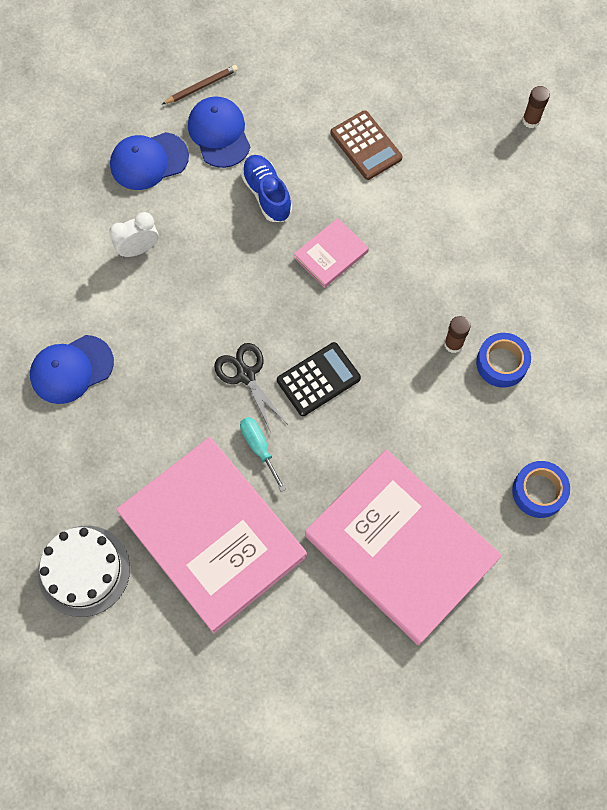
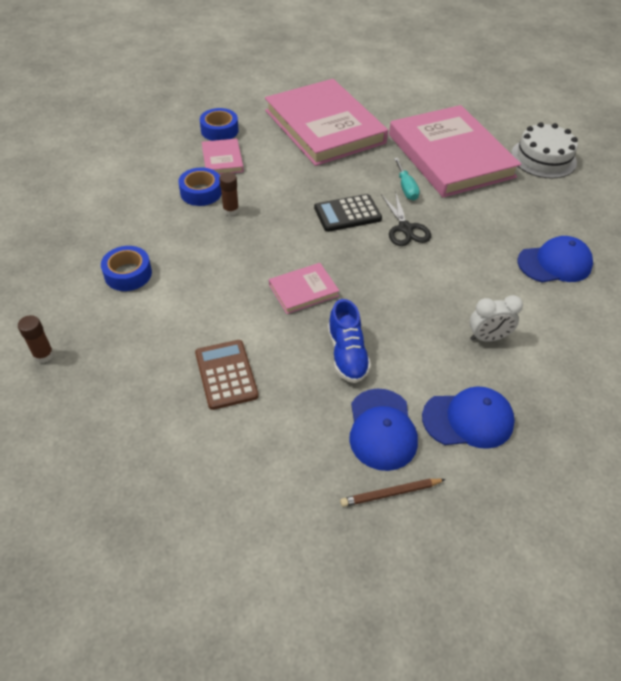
camera: 165 degrees left, 20 degrees down
(506, 431) = (222, 159): none -> pink book
(512, 224) = (128, 274): none -> blue tape

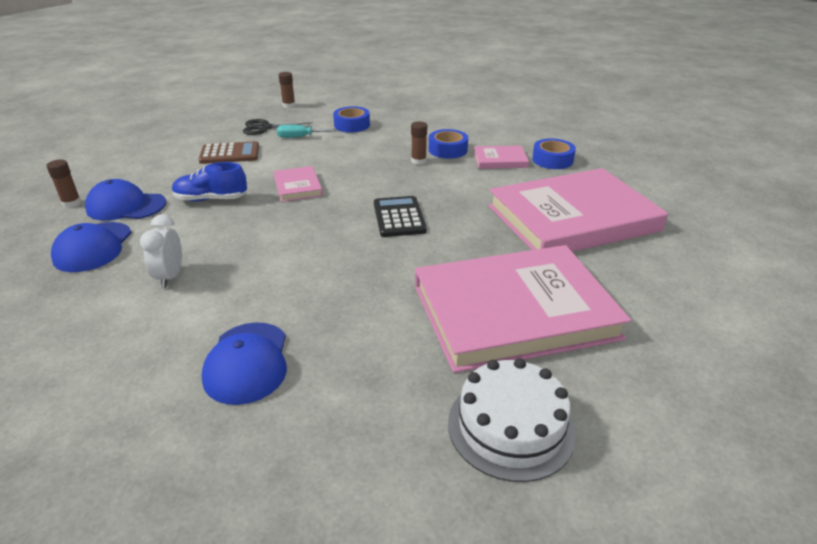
camera: 100 degrees right, 15 degrees down
(390, 493) = (72, 203): brown pencil -> brown glue stick
(405, 228) = (362, 250): black scissors -> black scissors (265, 128)
(406, 188) = (439, 261): turquoise screwdriver -> turquoise screwdriver (300, 137)

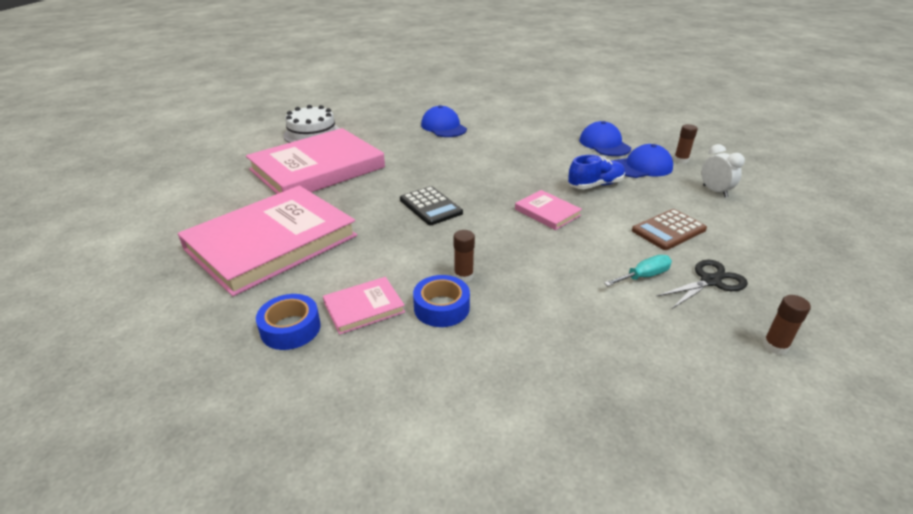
camera: 155 degrees right, 0 degrees up
(170, 277) = (533, 142): white clock -> white clock (715, 191)
(352, 125) = (616, 323): blue tape -> none

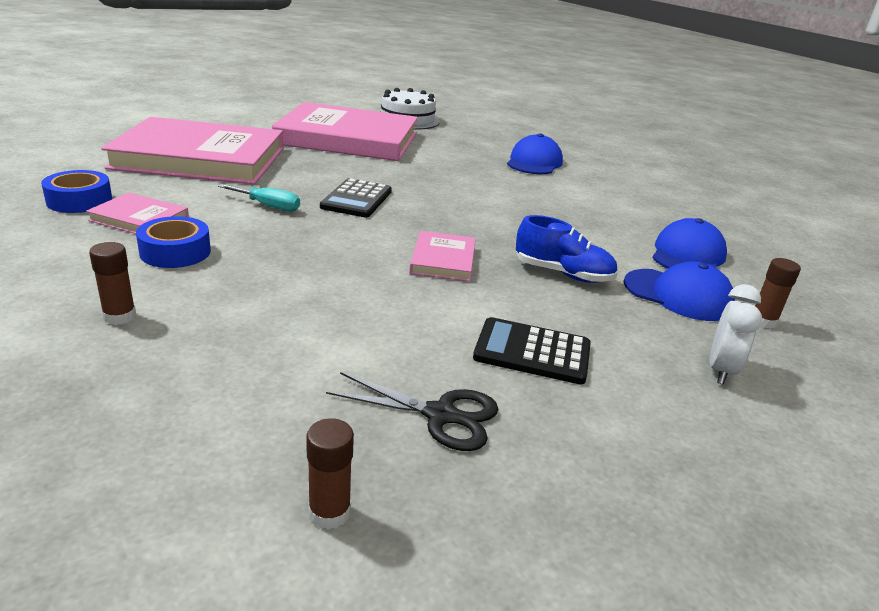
camera: 45 degrees right, 5 degrees down
(463, 276) = (245, 248): brown glue stick -> brown glue stick (119, 316)
(643, 276) = (383, 356): turquoise screwdriver -> turquoise screwdriver (268, 206)
(668, 230) = (532, 352): brown calculator -> black calculator

